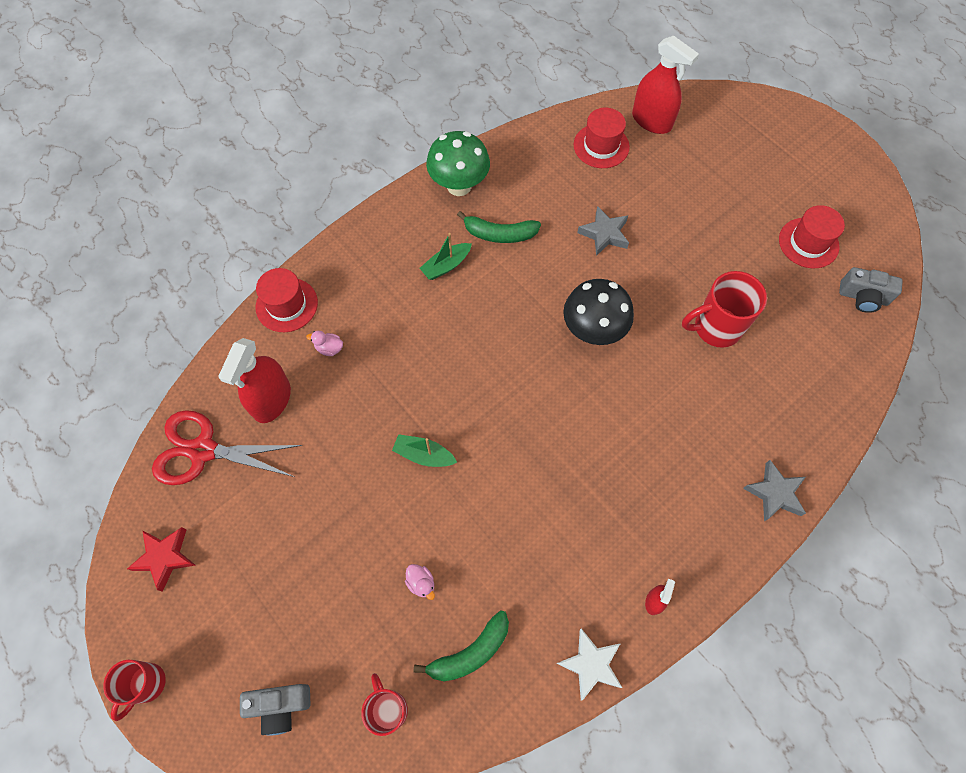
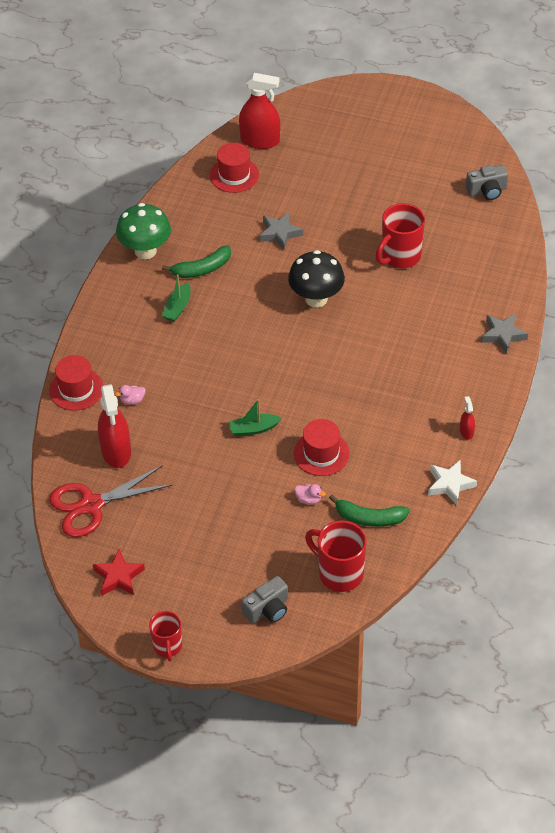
camera: 30 degrees left, 15 degrees down
(388, 708) = (339, 573): red mug -> red mug, size x1.56
(470, 652) = (369, 518): green banana -> green banana turned 75 degrees clockwise
(808, 243) = (428, 173): red hat -> red hat (321, 453)

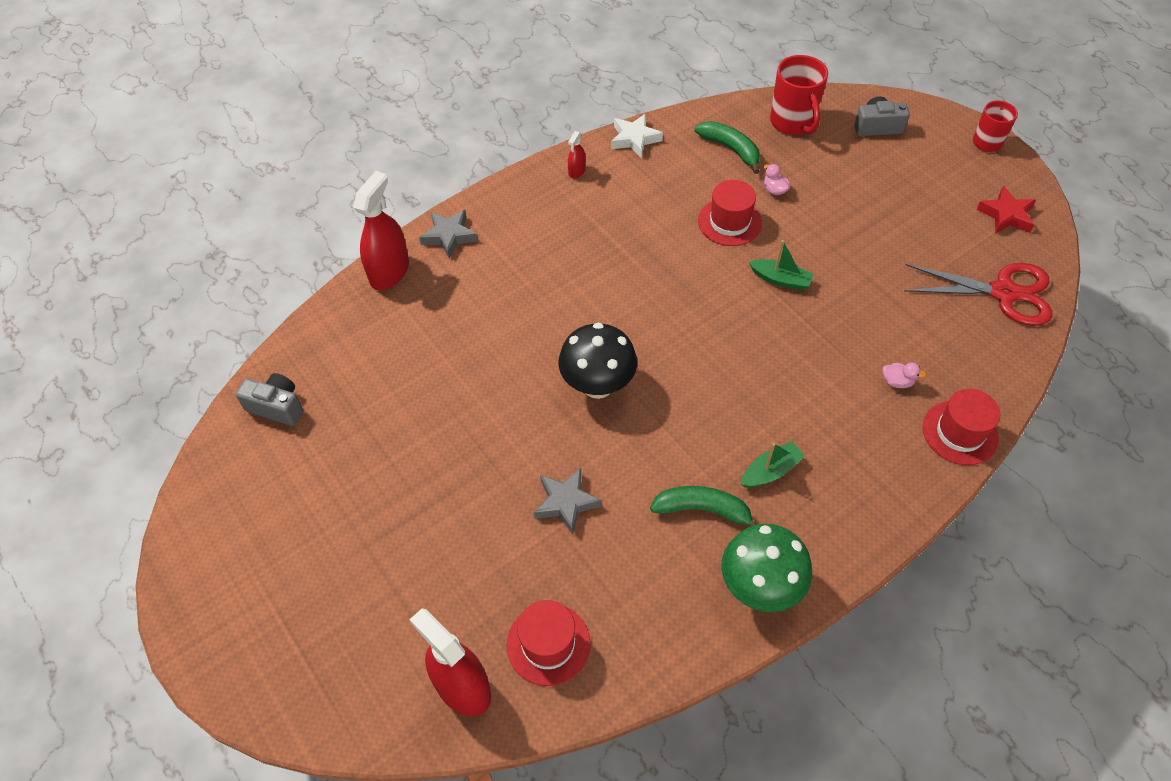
camera: 145 degrees left, 5 degrees up
(116, 451) = (947, 334): red spray bottle -> red spray bottle (389, 272)
(400, 256) = (458, 382): red mug -> none

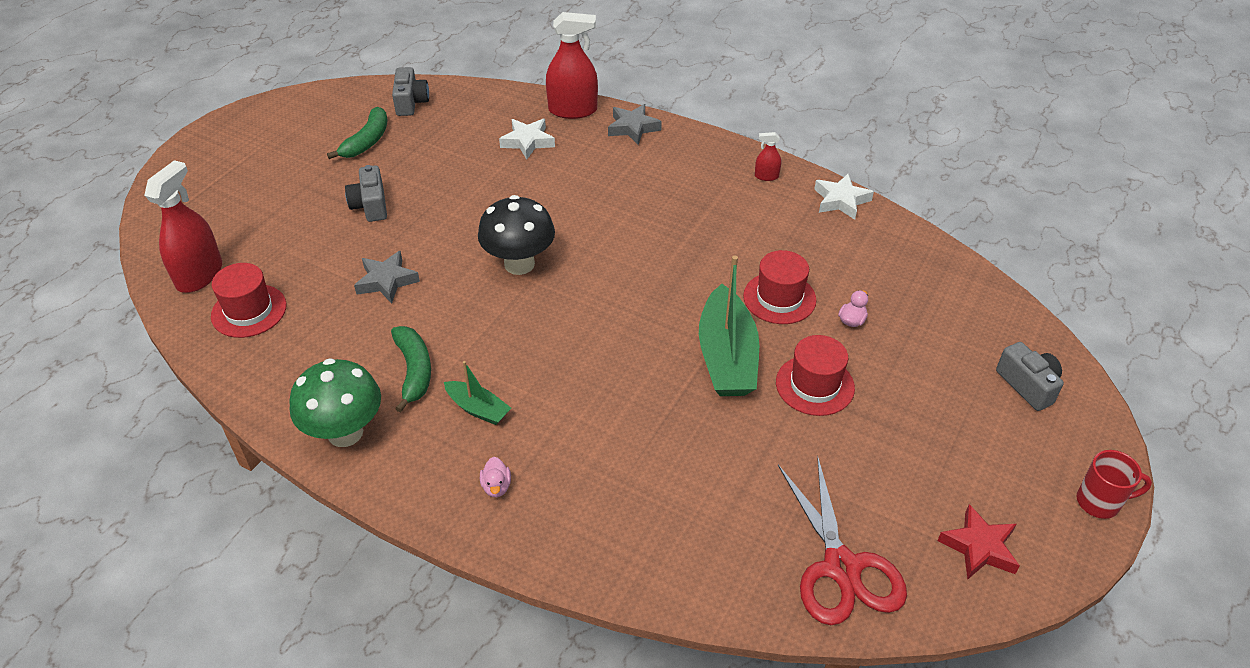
camera: 65 degrees right, 10 degrees down
(417, 324) = (527, 142): none -> white star
(437, 489) = (370, 205): none -> grey camera
(730, 149) = (885, 271): green banana -> green banana (367, 141)
(780, 279) = (727, 357): green boat -> green boat, size x1.93
(793, 123) = (968, 310): red mug -> none
(897, 382) = (643, 487): pink duck -> pink duck (496, 486)
(960, 433) = (601, 561): red hat -> red hat (815, 385)

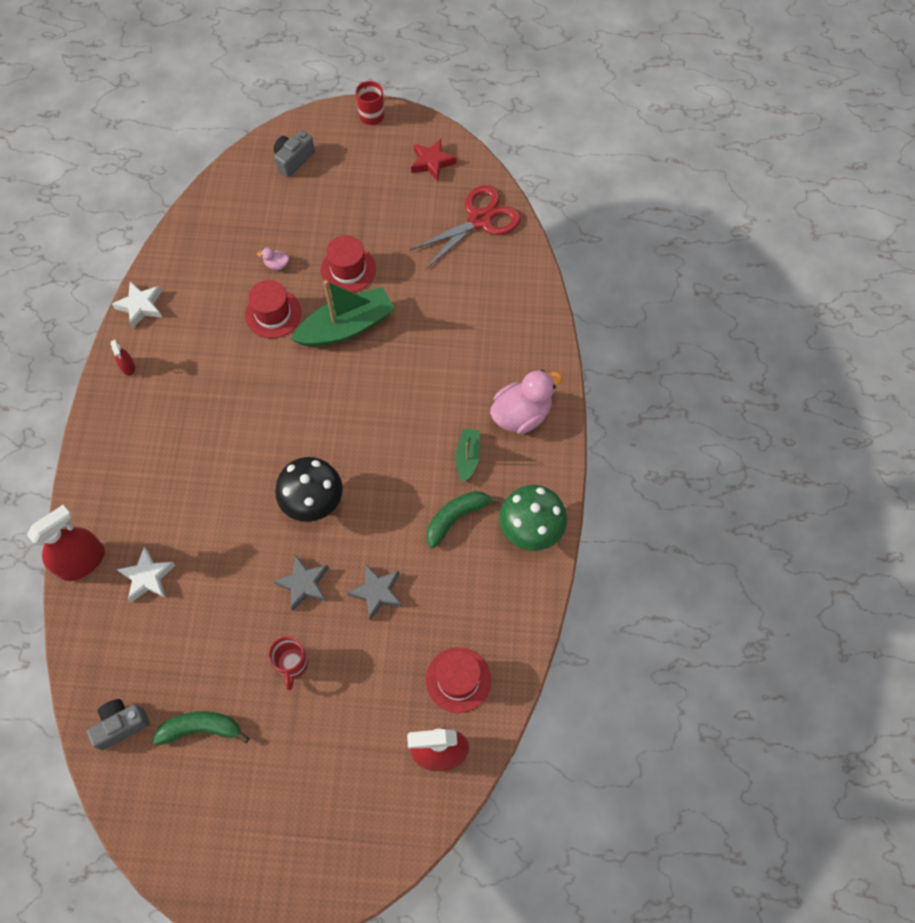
camera: 115 degrees left, 20 degrees up
(370, 205) = (292, 664): grey camera -> red mug
(496, 486) = (521, 414): pink duck -> pink duck, size x2.36
(573, 110) = (82, 561): red spray bottle -> red spray bottle turned 75 degrees clockwise
(633, 128) = (93, 496): grey star -> grey star (303, 584)

